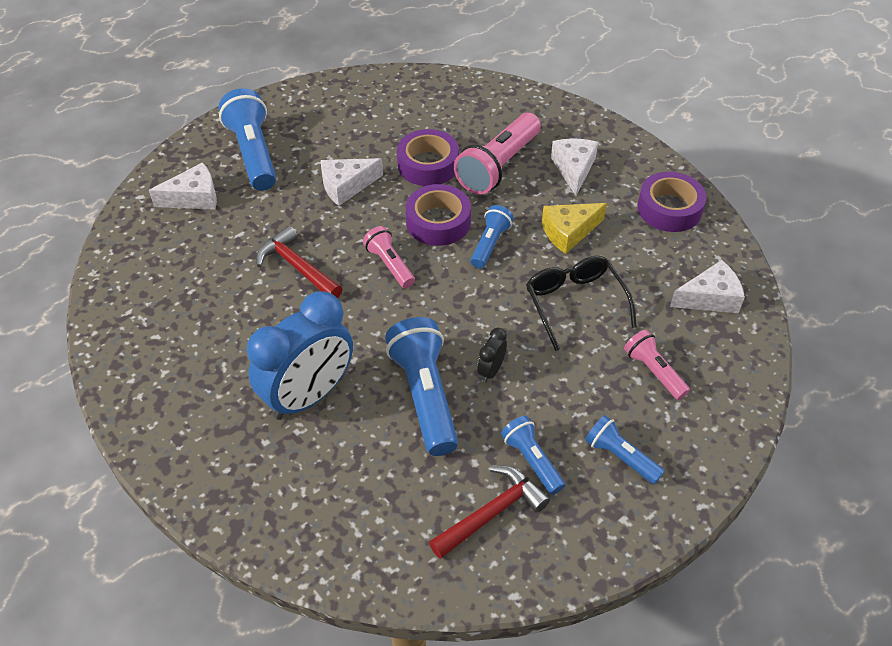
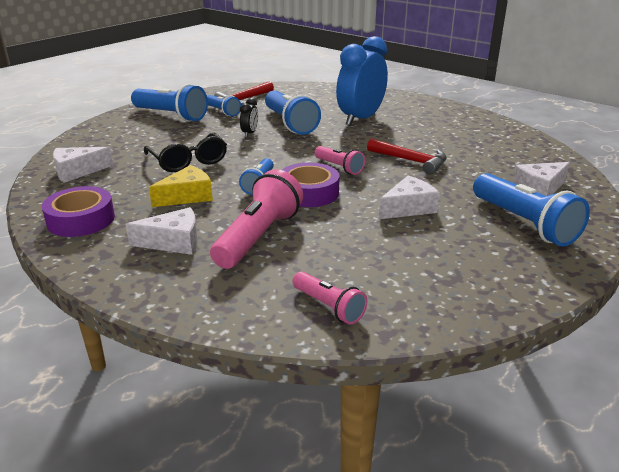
camera: 170 degrees right, 20 degrees down
(428, 165) = (335, 231): purple tape -> none
(574, 169) = (174, 242): white cheese -> white cheese turned 90 degrees counterclockwise
(620, 457) = (171, 115): blue flashlight -> blue flashlight, size x1.77
(654, 371) = (139, 140): pink flashlight -> pink flashlight (329, 307)

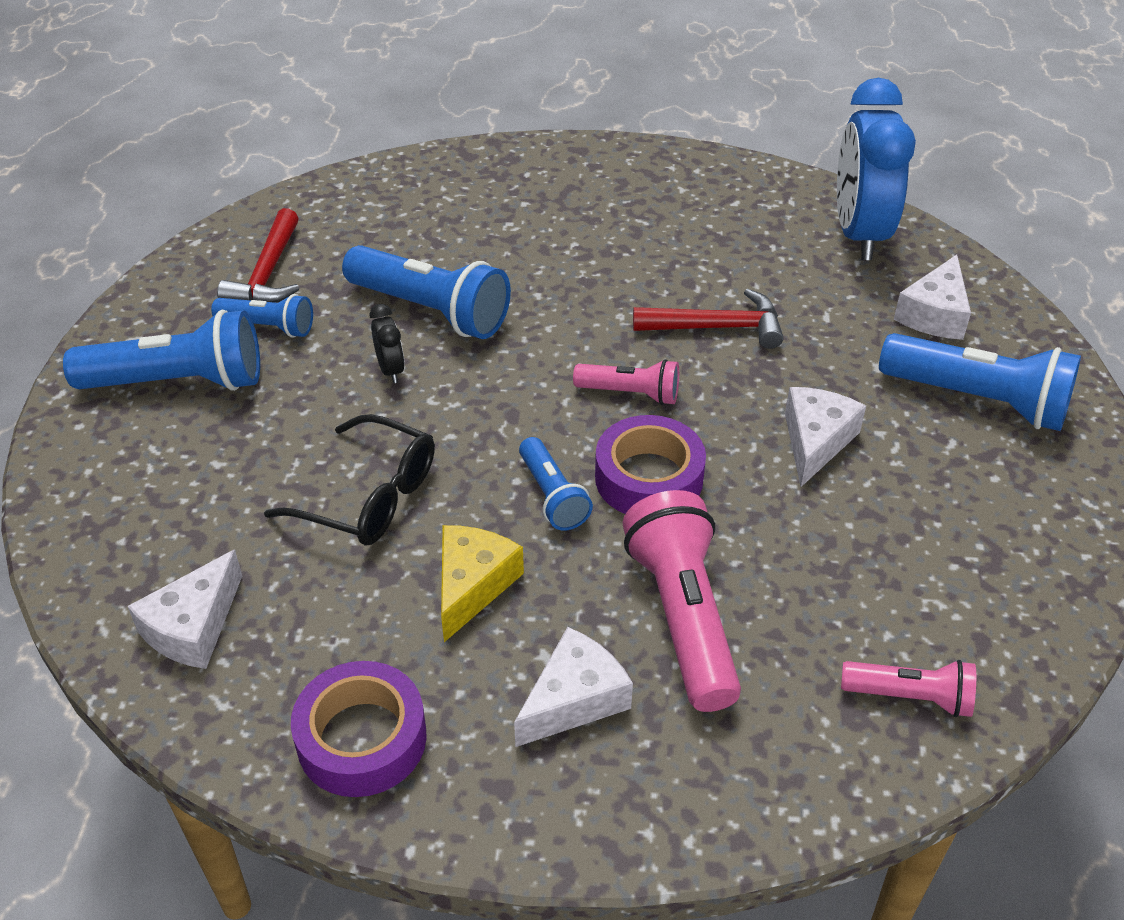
camera: 35 degrees left, 15 degrees up
(360, 119) = (536, 247): blue clock -> blue clock (859, 234)

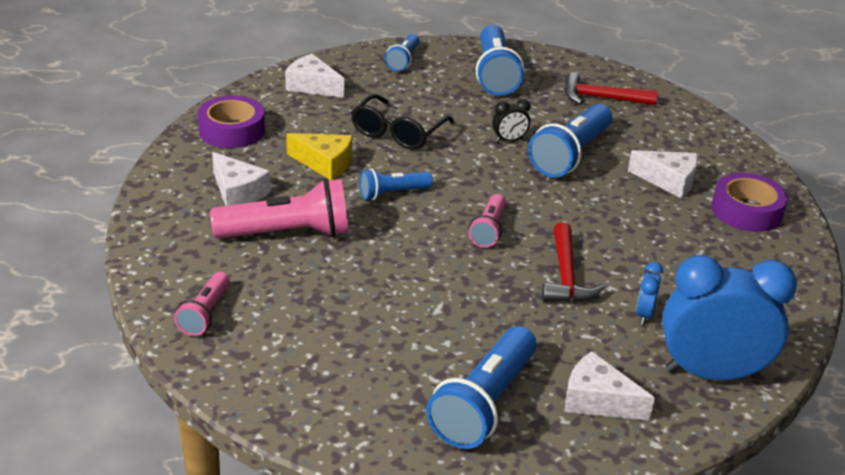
camera: 90 degrees right, 10 degrees down
(268, 327) = (547, 99): blue flashlight -> blue flashlight (403, 60)
(649, 478) = (405, 231): purple tape -> purple tape (746, 211)
(774, 271) = (644, 314): none -> blue clock
(816, 441) = (437, 308): white cheese -> white cheese (669, 181)

